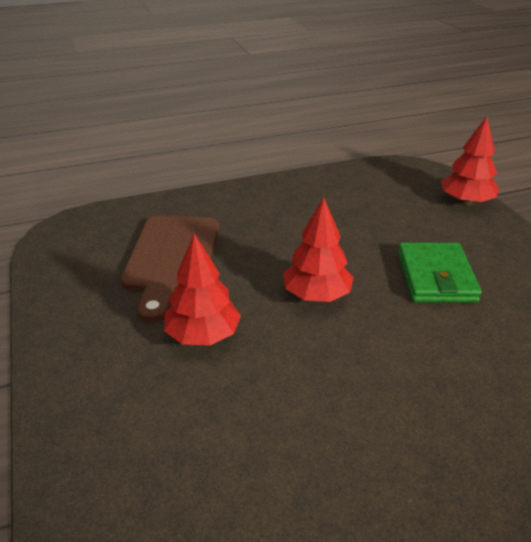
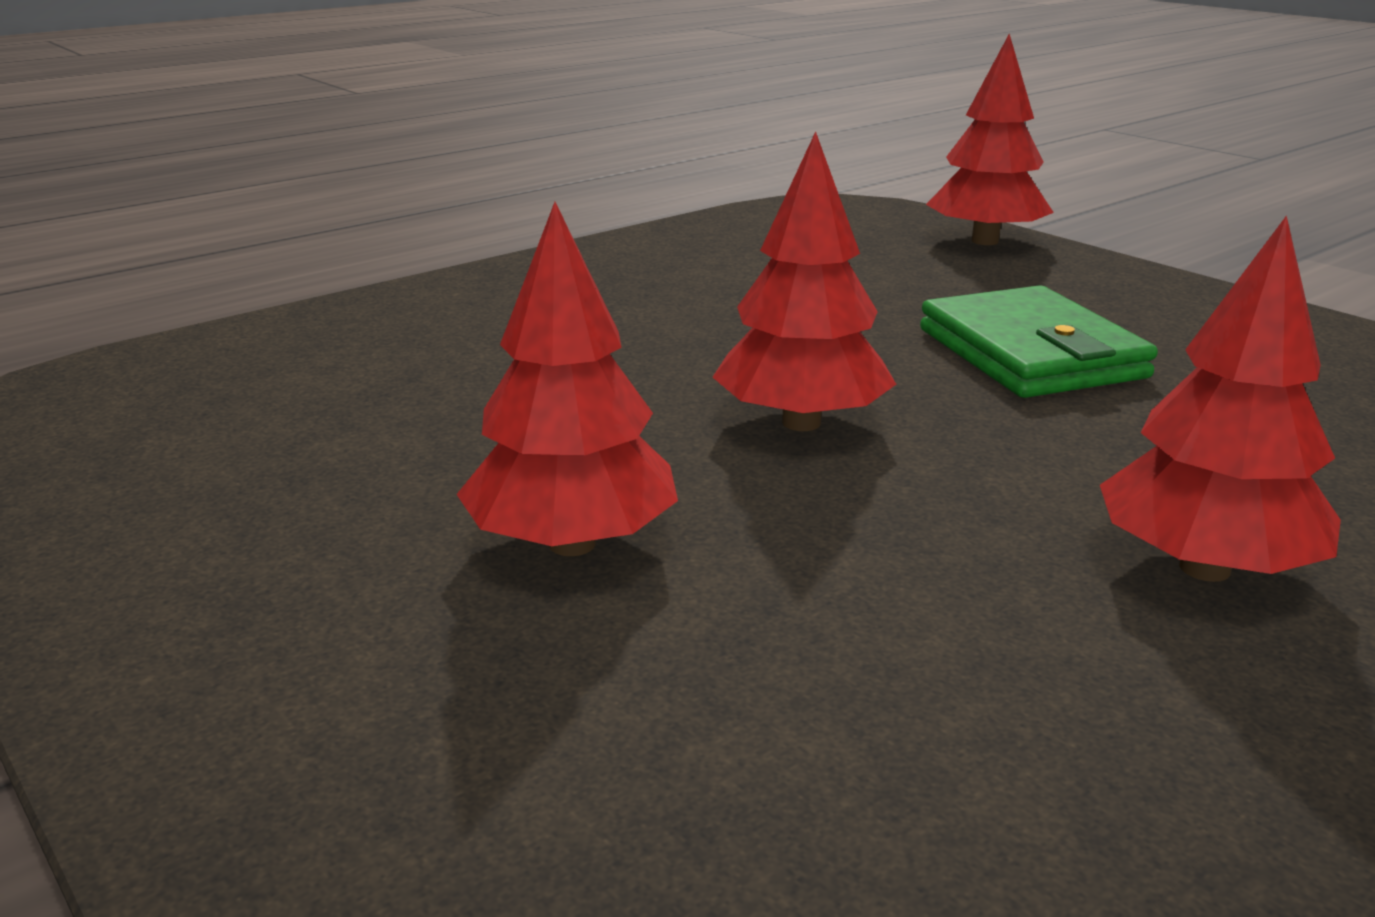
camera: 20 degrees left, 10 degrees down
(171, 258) = (384, 415): brown cutting board -> none
(421, 406) = (1204, 568): none -> red tree

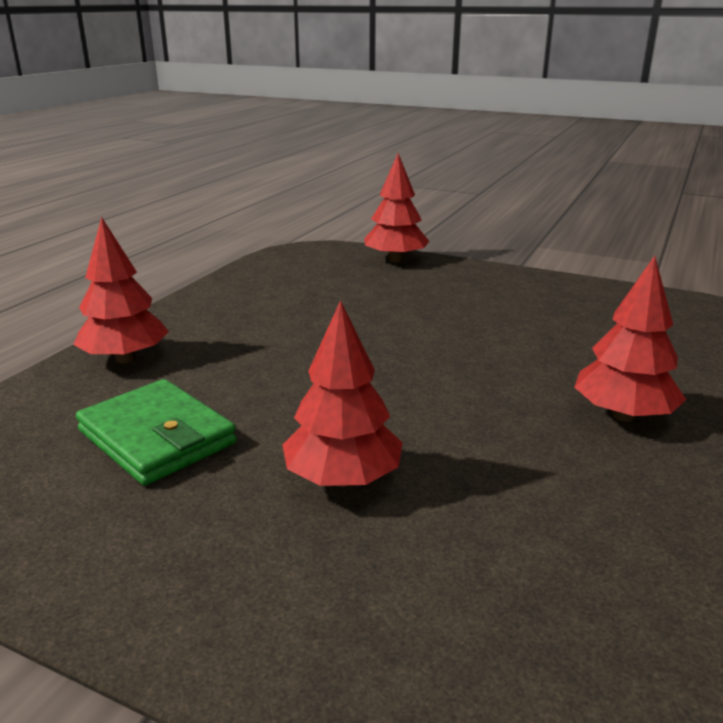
camera: 25 degrees left, 0 degrees up
(801, 423) = (395, 382): red tree -> red tree (125, 358)
(1031, 353) = (468, 320): green wallet -> green wallet (157, 437)

